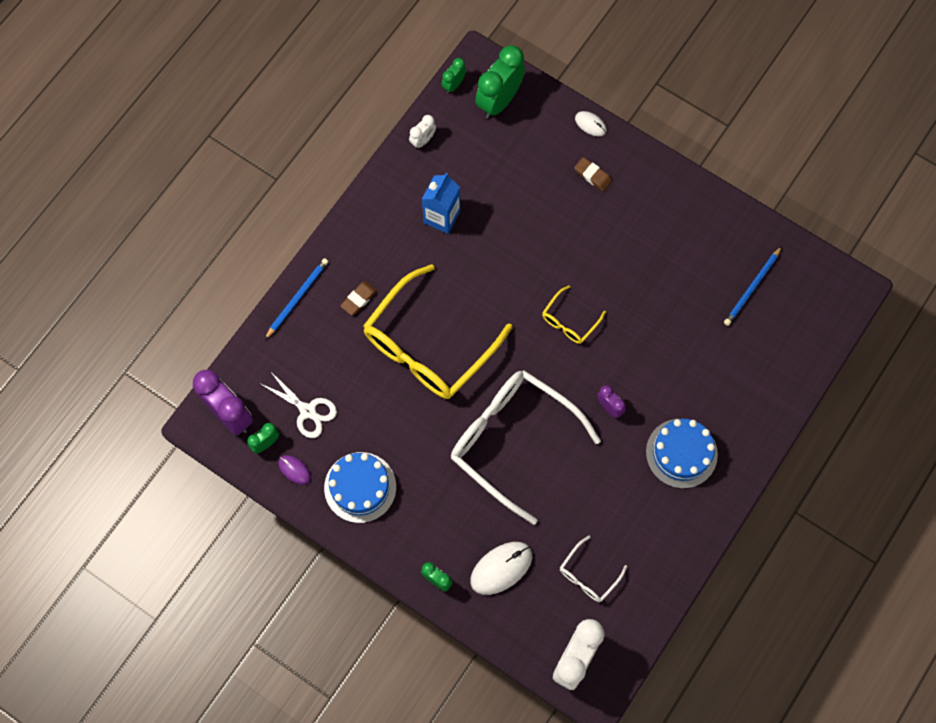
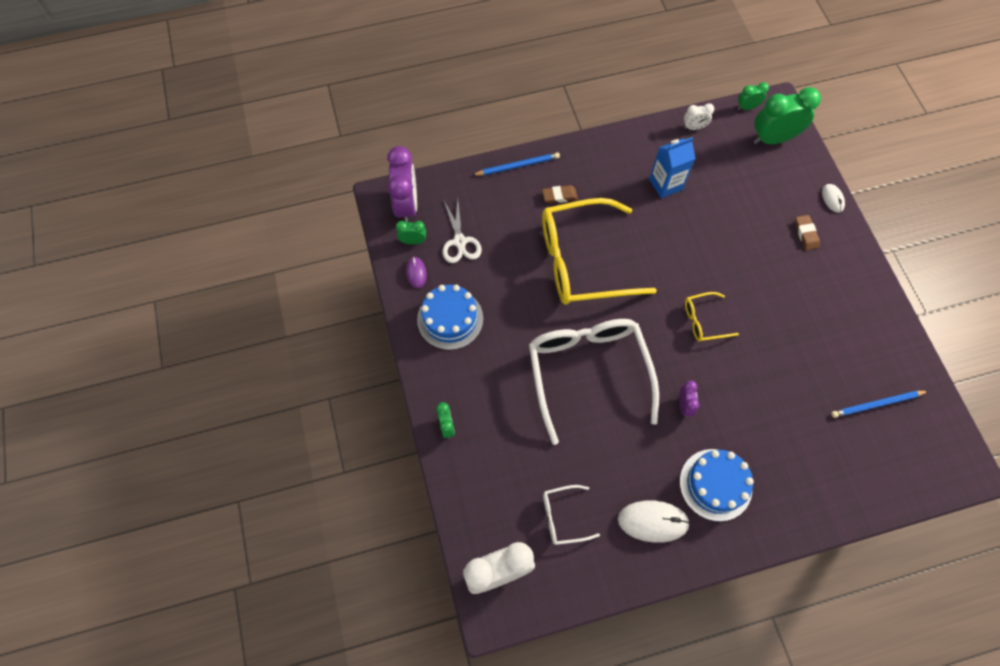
camera: 40 degrees right, 5 degrees down
(501, 568) = (501, 456): white mouse -> white mouse (653, 521)

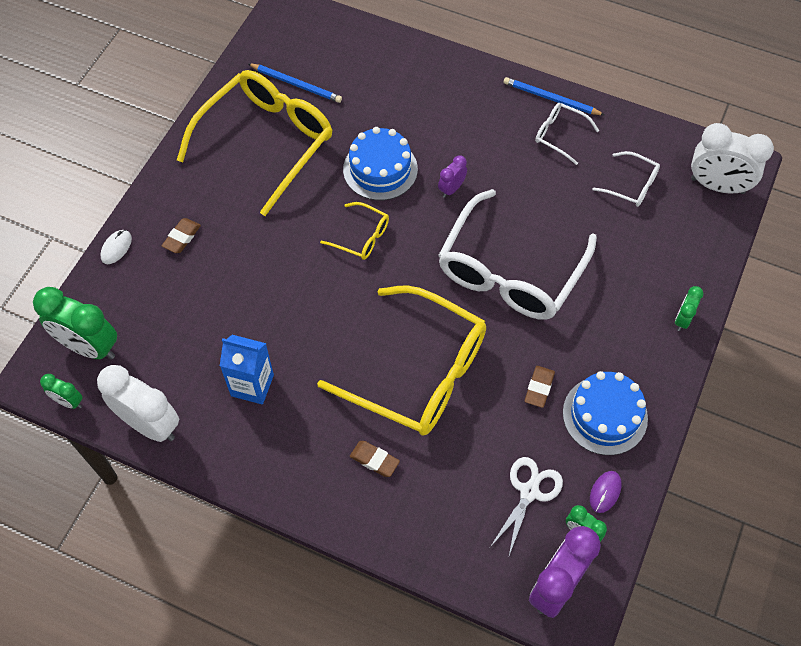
camera: 140 degrees left, 5 degrees down
(503, 306) = (539, 388): none -> brown eraser
(518, 166) = (386, 534): blue pencil -> blue pencil (551, 99)
(653, 521) = (560, 135): white mouse -> white glasses
(694, 127) = (150, 424): white clock -> white clock, size x2.01
(715, 484) = (485, 123): blue cake -> blue cake (380, 169)
(839, 339) = (266, 142): none -> yellow glasses

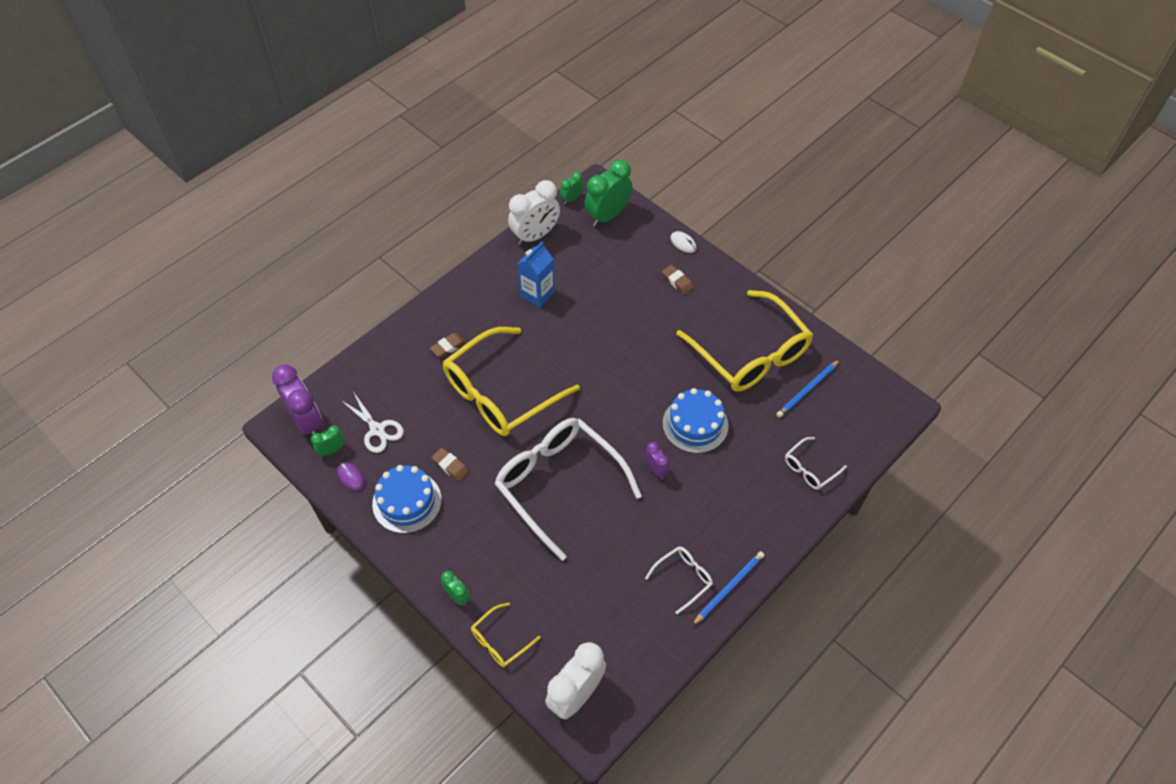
camera: 110 degrees right, 5 degrees down
(361, 237) = (633, 392): yellow glasses -> yellow glasses (500, 640)
(631, 185) = (606, 616): white glasses -> white glasses (810, 468)

